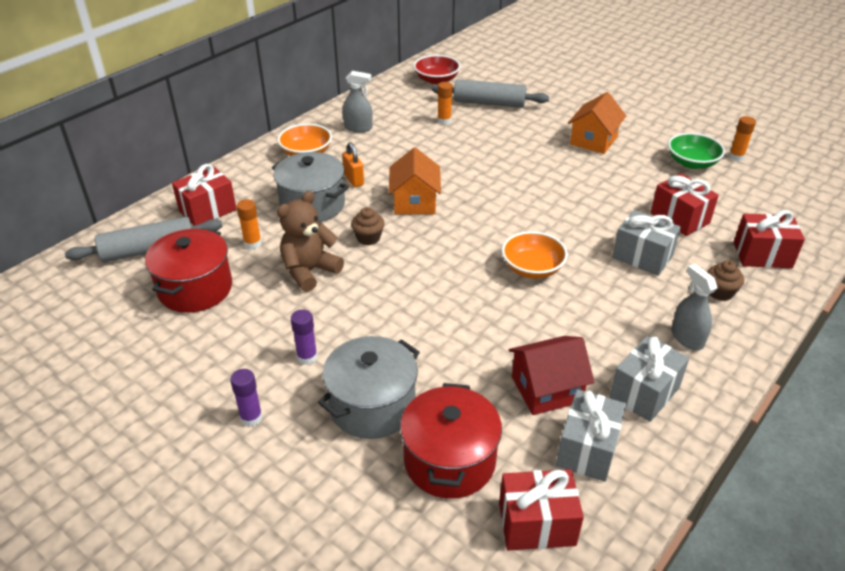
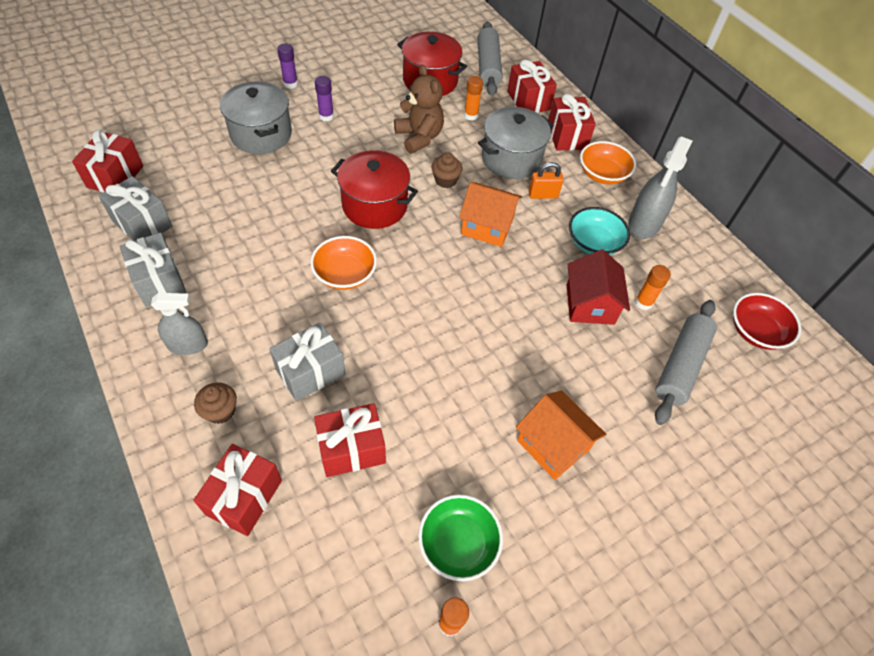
camera: 105 degrees right, 15 degrees up
(259, 178) = (567, 136): none -> red gift
(358, 128) = (644, 224): grey spray bottle -> grey spray bottle, size x1.51
(397, 147) = (594, 243): none -> turquoise bowl
(449, 461) = (190, 155): red pot -> red pot (374, 205)
(546, 389) = (208, 225): red house -> red house (590, 304)

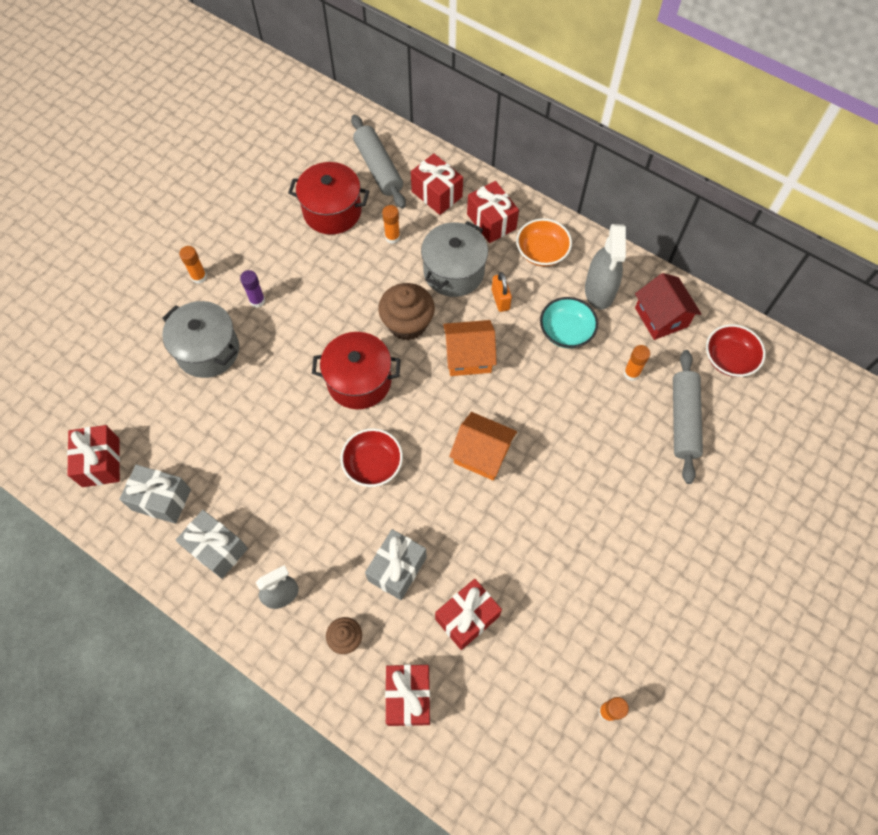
camera: 20 degrees left, 10 degrees up
(290, 84) = (199, 277): purple glue stick -> orange glue stick
(345, 274) = (373, 464): orange bowl -> red bowl
(419, 137) = (358, 285): brown teddy bear -> none
(445, 180) = (407, 323): brown cupcake -> brown cupcake, size x1.80
(458, 543) = (585, 651): green bowl -> none
(543, 195) = (500, 299): orange padlock -> orange padlock turned 75 degrees counterclockwise
(553, 445) = (617, 537): orange house -> orange house (482, 454)
(590, 304) = (589, 395): red house -> red house (661, 317)

